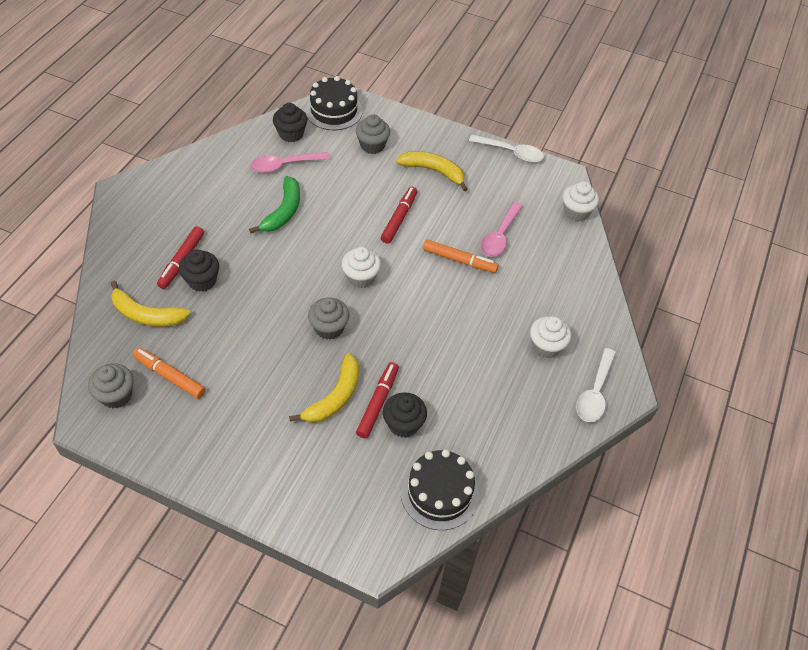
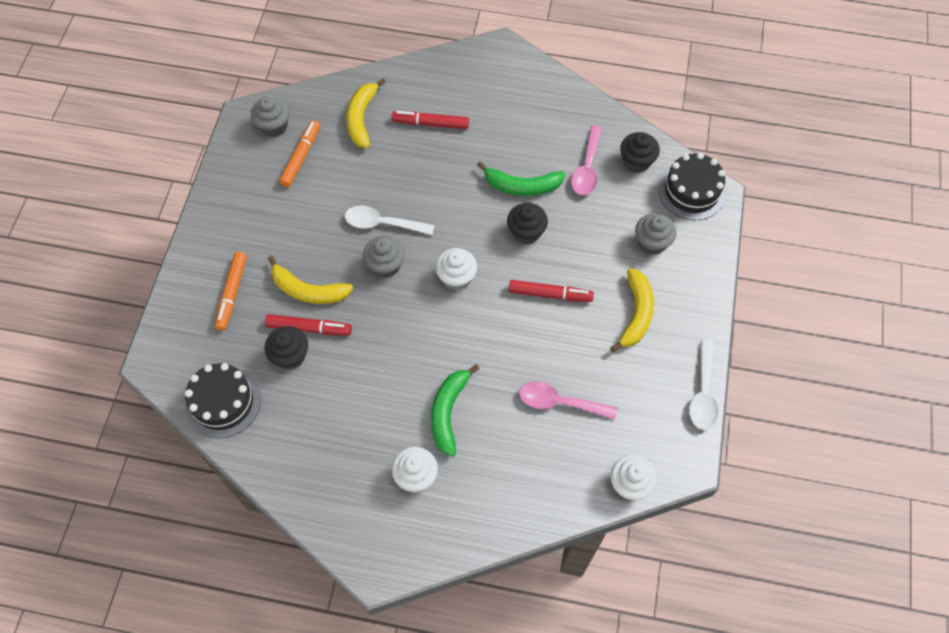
camera: 80 degrees right, 10 degrees up
(202, 281) = (412, 146): black cupcake -> black cupcake (526, 232)
(284, 165) = (587, 168): pink spoon -> pink spoon turned 135 degrees counterclockwise
(459, 260) = (510, 366): orange marker -> orange marker (232, 293)
(491, 311) = (448, 412): none -> green banana
(595, 393) = (367, 535): white spoon -> white spoon (382, 223)

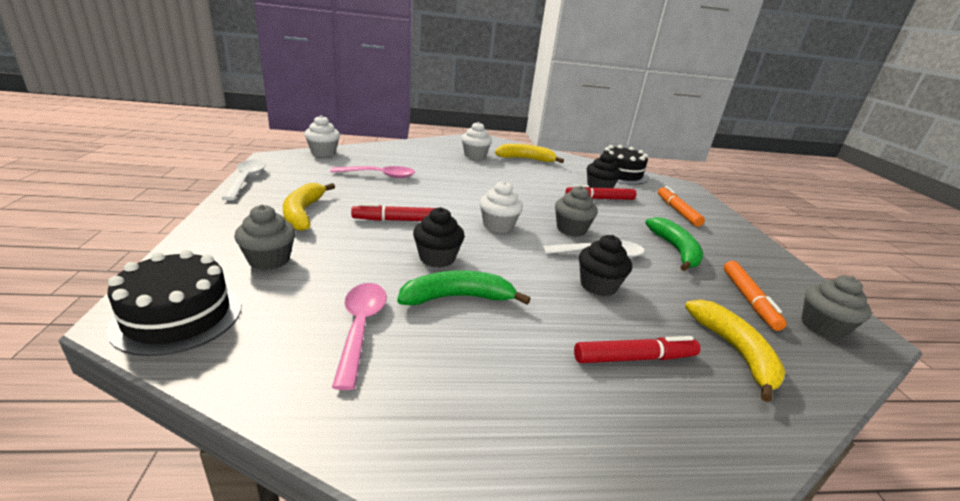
camera: 160 degrees right, 35 degrees down
(308, 290) = (622, 214): yellow banana -> yellow banana (526, 159)
(448, 412) = (466, 172): green banana -> green banana (675, 250)
(636, 161) = (269, 346): black cupcake -> black cupcake (598, 285)

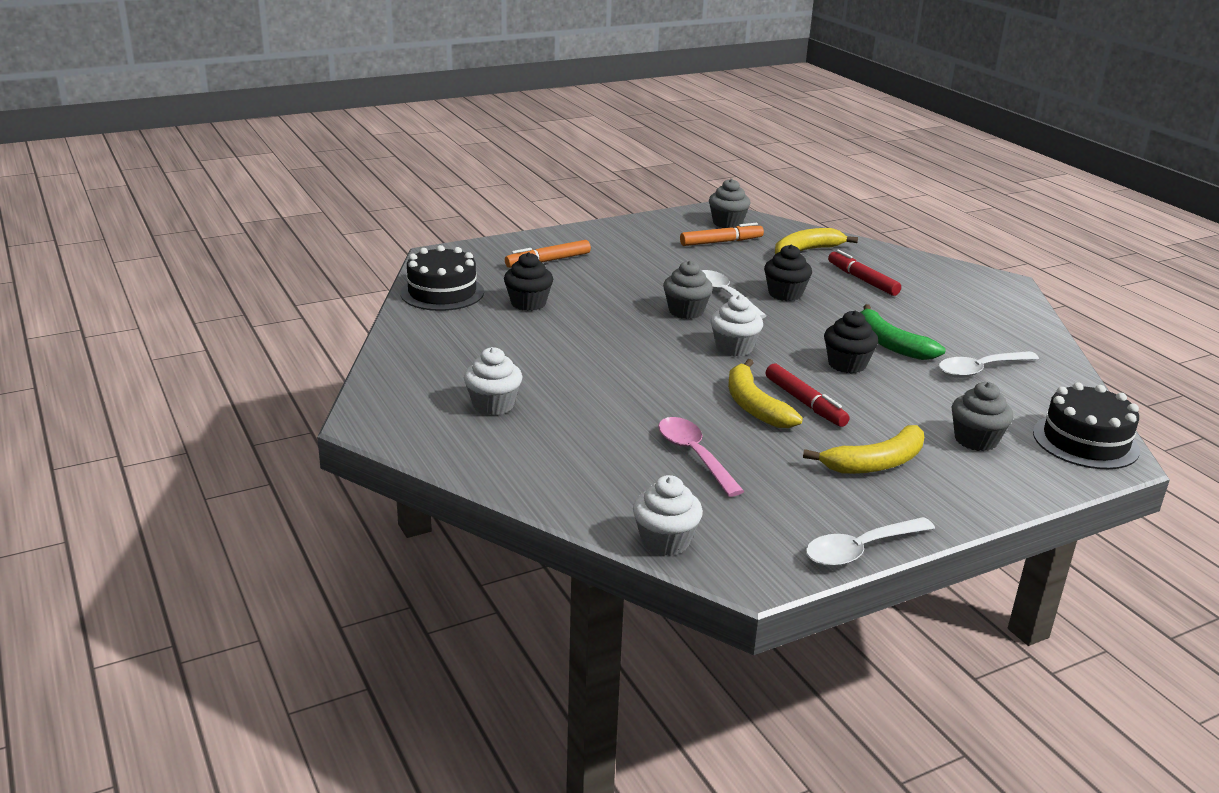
camera: 110 degrees left, 0 degrees up
(360, 327) = (980, 370): pink spoon -> white spoon
(526, 159) = (456, 362): yellow banana -> yellow banana (754, 405)
(600, 199) = (567, 301): red marker -> none
(675, 250) = (664, 264): green banana -> none

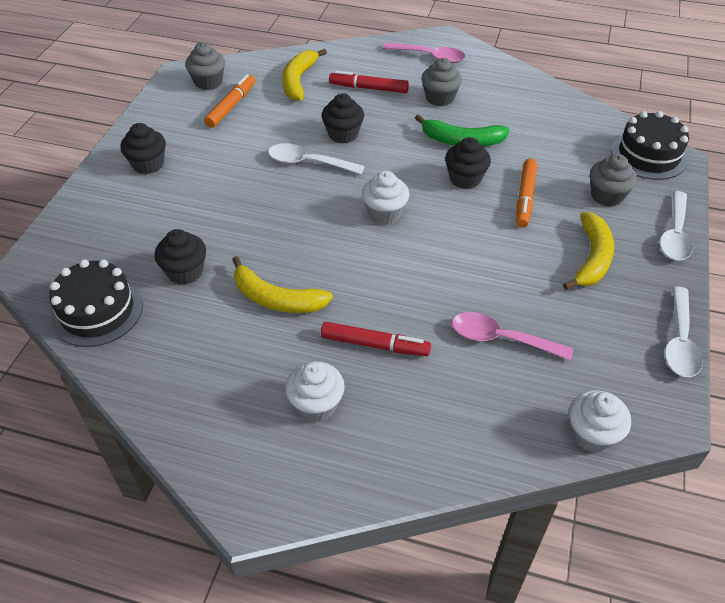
camera: 45 degrees left, 20 degrees up
(548, 261) = (133, 211): orange marker -> orange marker (525, 197)
(601, 244) = (148, 164): none -> black cupcake
(686, 311) = (306, 197): grey cupcake -> grey cupcake (439, 98)
(754, 405) = (469, 260): yellow banana -> yellow banana (276, 298)
(804, 402) = (490, 234): red marker -> red marker (374, 344)
(964, 286) = (429, 57): none -> pink spoon
(980, 370) = (532, 131): white spoon -> white spoon (675, 234)

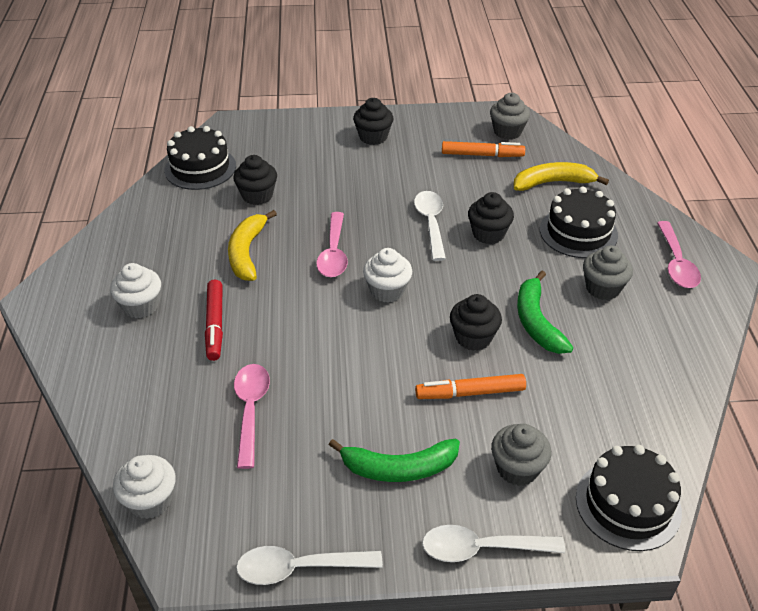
camera: 70 degrees right, 5 degrees down
(314, 235) = (333, 253): none -> pink spoon
(369, 88) = (578, 232): red marker -> black cake
(591, 258) = (398, 468): yellow banana -> green banana

